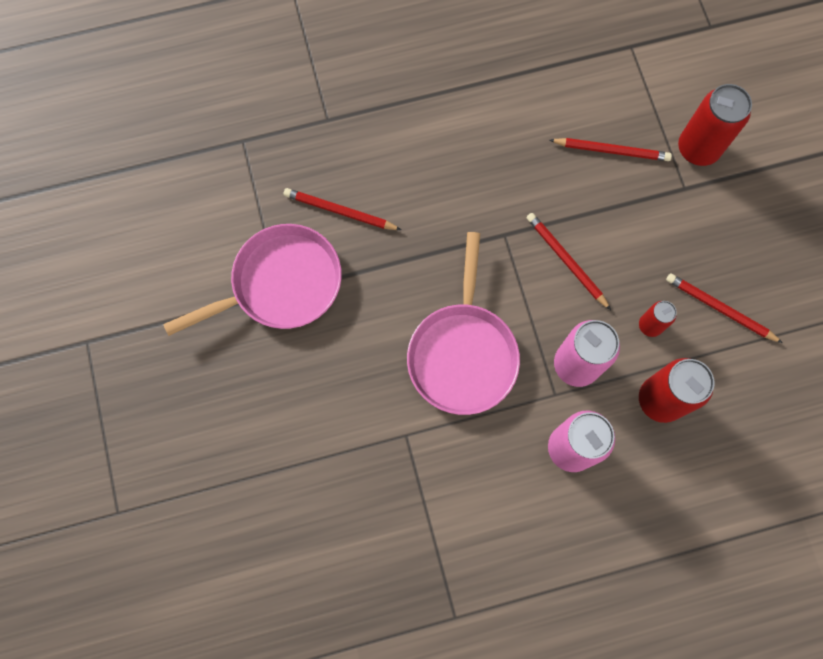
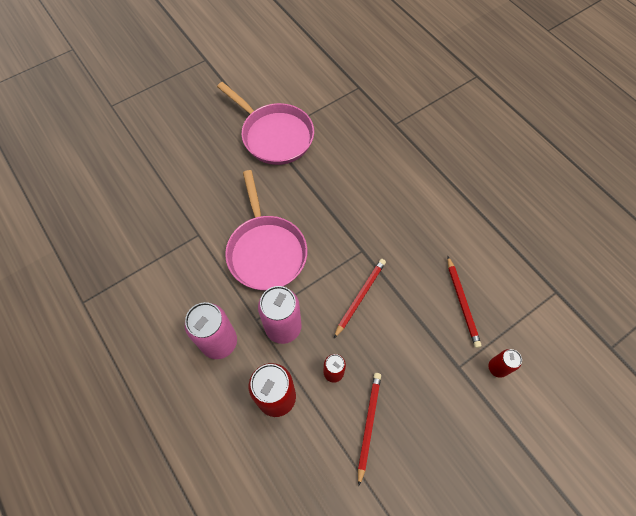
camera: 70 degrees right, 10 degrees down
(340, 211) = (336, 150): red pencil -> none
(463, 353) = (266, 251): pink pan -> pink pan turned 90 degrees counterclockwise
(698, 149) = (497, 368): red can -> red can, size x0.54

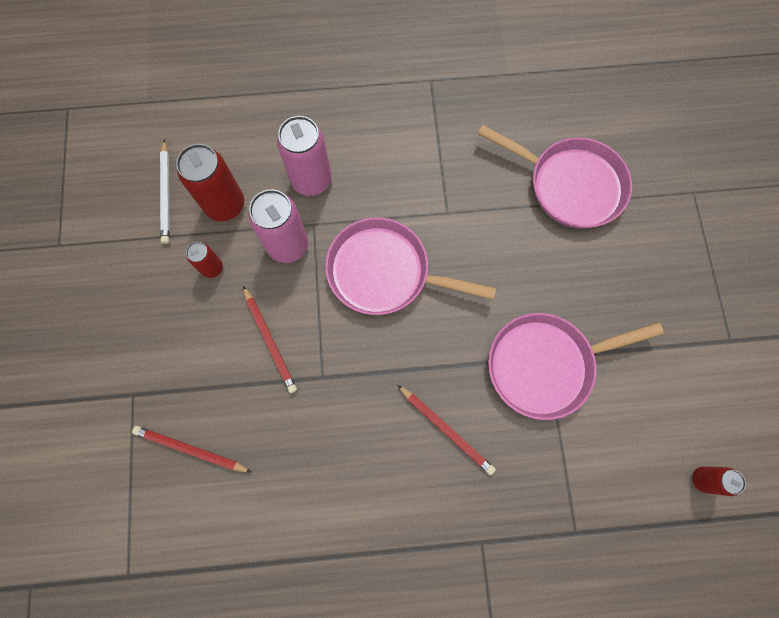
camera: 120 degrees right, 10 degrees up
(138, 172) = (569, 185): none -> pink pan
(293, 456) = (166, 194): none -> white pencil
(368, 425) = (144, 272): red pencil -> red pencil (446, 430)
(497, 368) = (103, 435): red can -> red can (702, 479)

